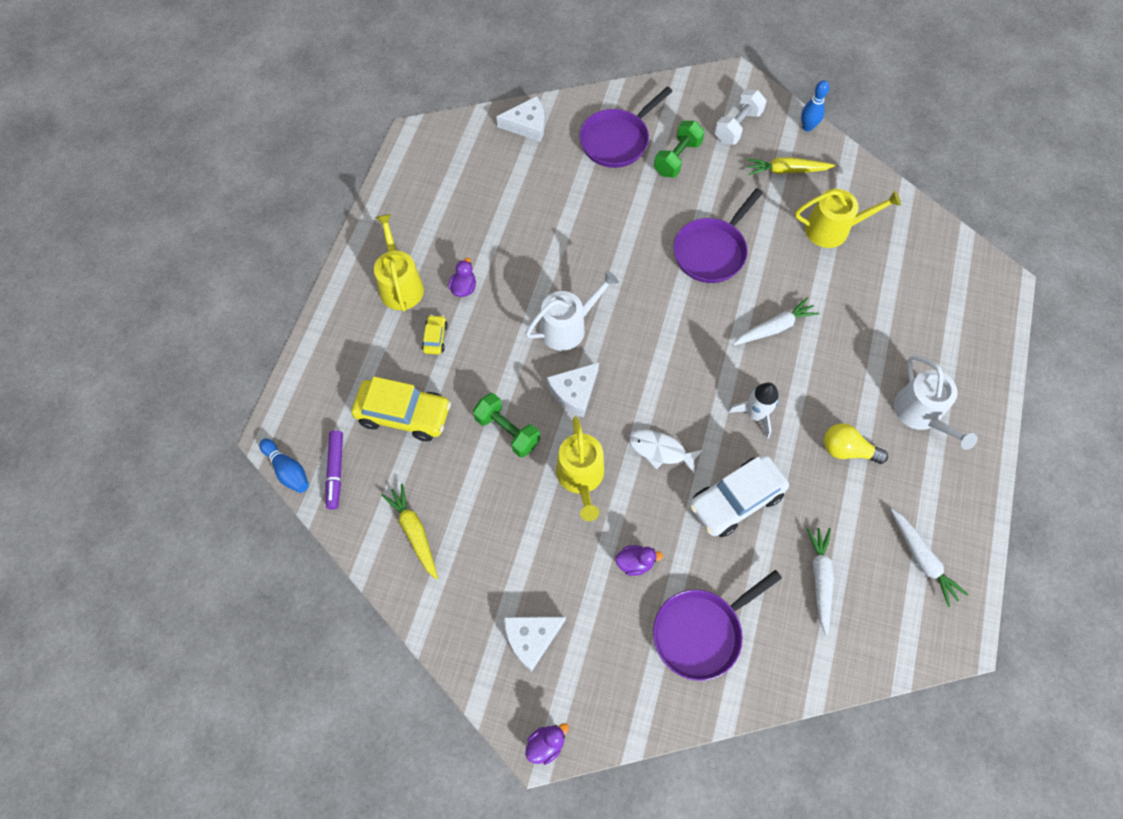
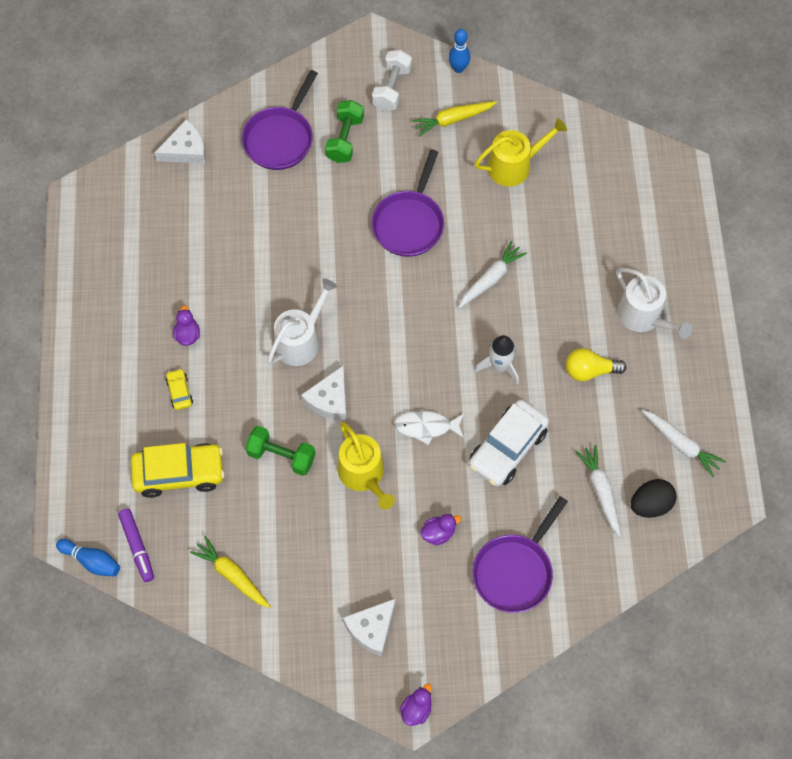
camera: 20 degrees left, 0 degrees up
(400, 285) = (125, 352): yellow watering can -> none
(869, 612) = (650, 504): none -> black egg

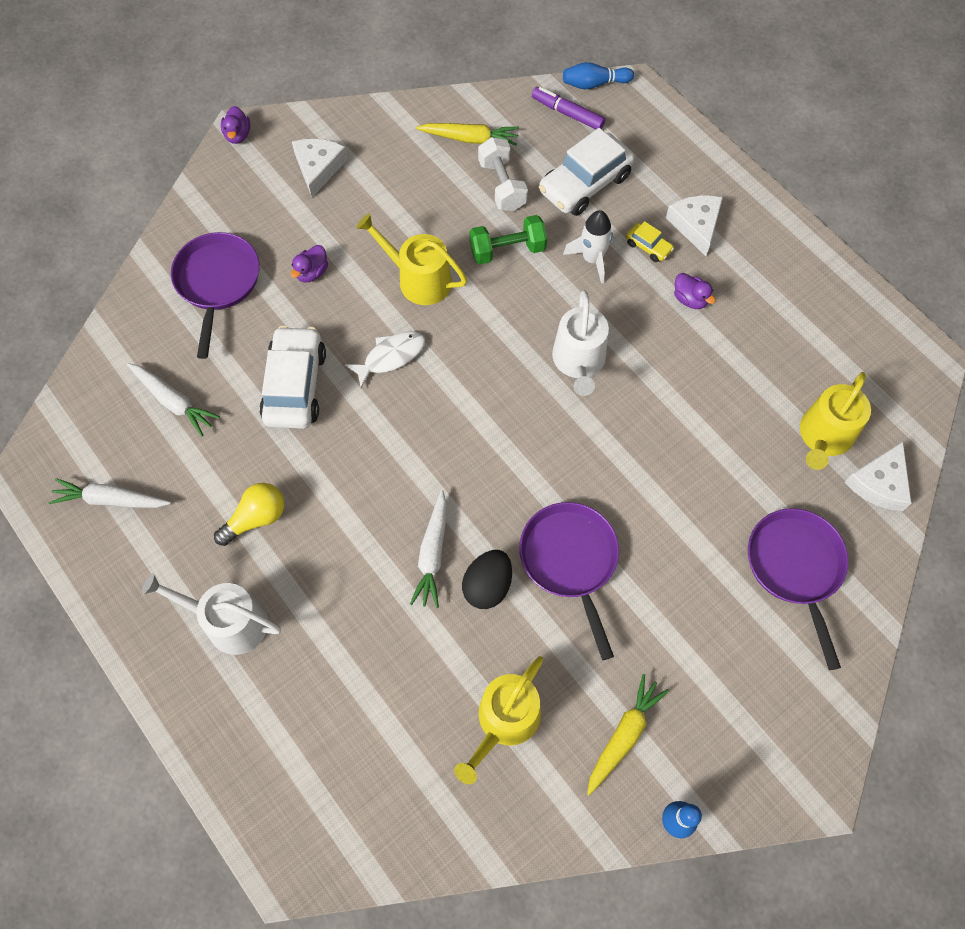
camera: 145 degrees right, 0 degrees up
(179, 474) = (585, 184): yellow car -> white car
(190, 195) = (824, 437): none -> yellow watering can
(329, 399) = (504, 324): white cheese -> white cheese (696, 225)
(345, 139) = (725, 617): green dumbbell -> none
(392, 88) = (730, 729): white dumbbell -> white dumbbell (502, 185)
(499, 366) = (357, 462): white rocket -> white rocket (592, 259)
(650, 504) = (114, 419): black egg -> black egg (487, 586)

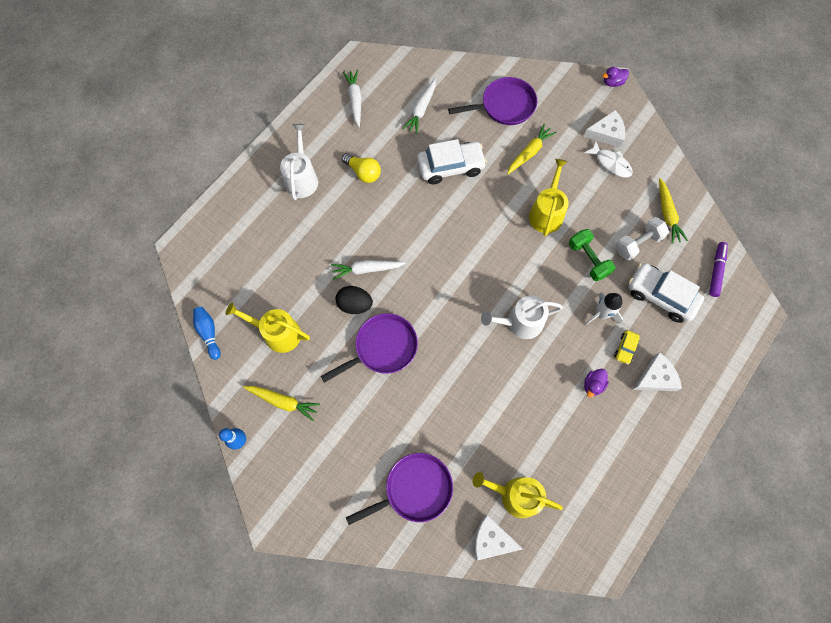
camera: 75 degrees right, 5 degrees up
(312, 272) = (529, 152): purple duck -> yellow carrot
(391, 357) = (486, 212): white fish -> white fish (611, 163)
(594, 84) = (750, 283): blue bowling pin -> blue bowling pin (209, 333)

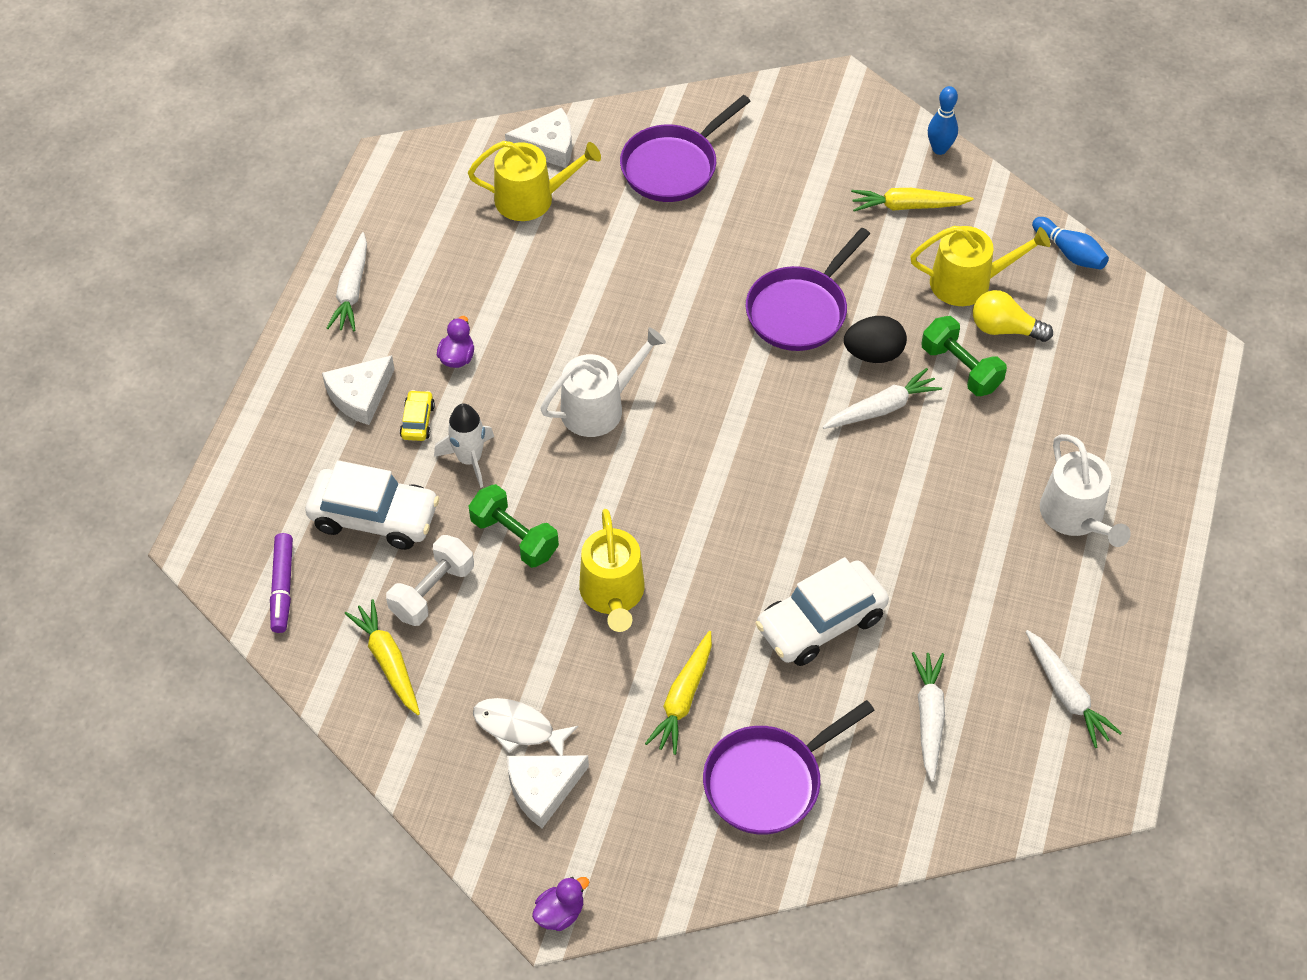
camera: 160 degrees right, 15 degrees down
(312, 279) = (961, 368): none -> green dumbbell
(363, 172) = (973, 561): yellow light bulb -> yellow light bulb (1004, 329)
(648, 459) = (352, 290): none -> white carrot

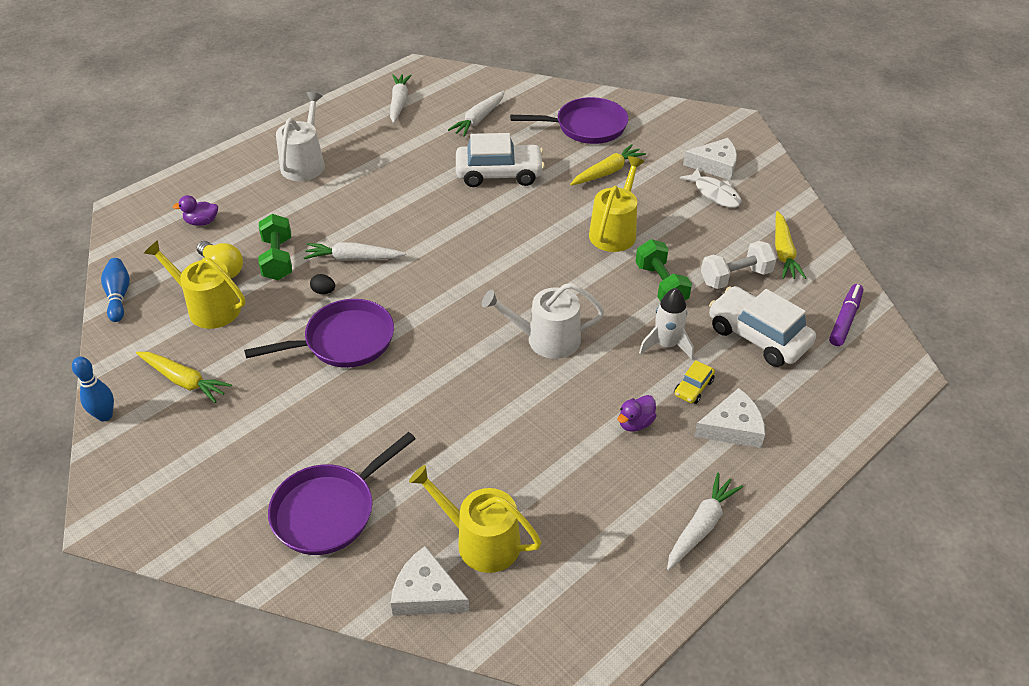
camera: 150 degrees left, 10 degrees down
(560, 913) = (733, 120): purple duck -> purple duck (202, 222)
(674, 166) = (329, 510): purple pan -> purple pan turned 150 degrees clockwise
(873, 354) = (324, 291): black egg -> black egg, size x0.52

